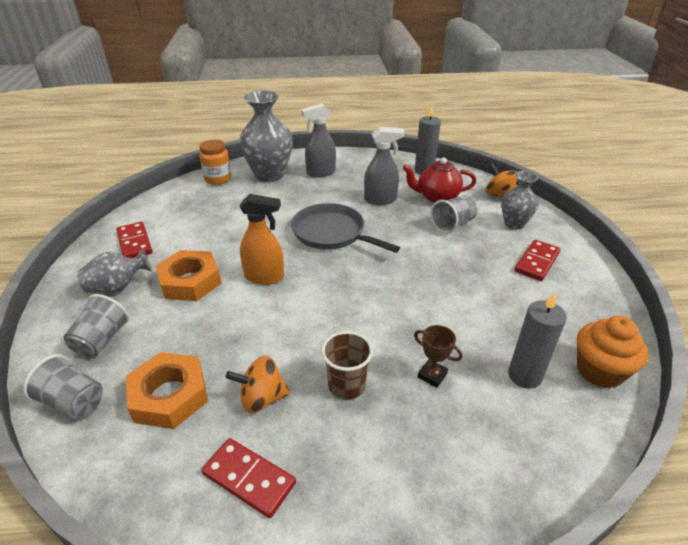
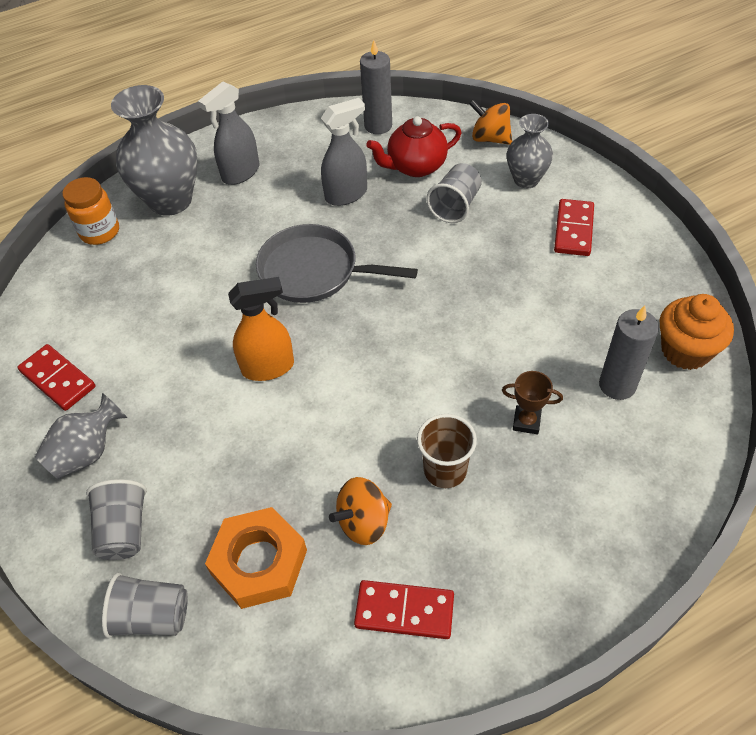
camera: 20 degrees left, 15 degrees up
(190, 281) = (177, 408): orange nut -> none

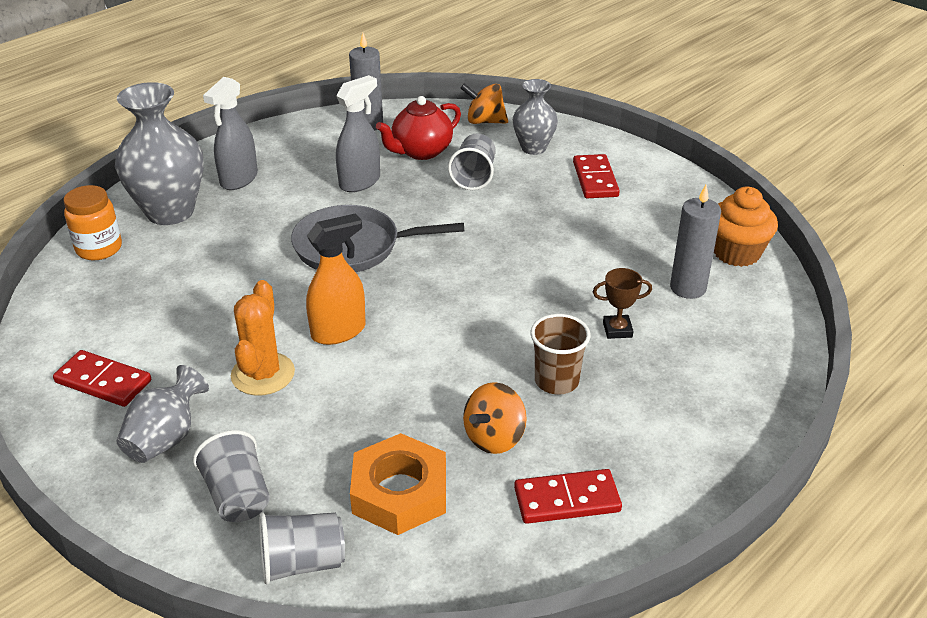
camera: 20 degrees left, 15 degrees down
(188, 401) = (263, 374): none -> orange cactus

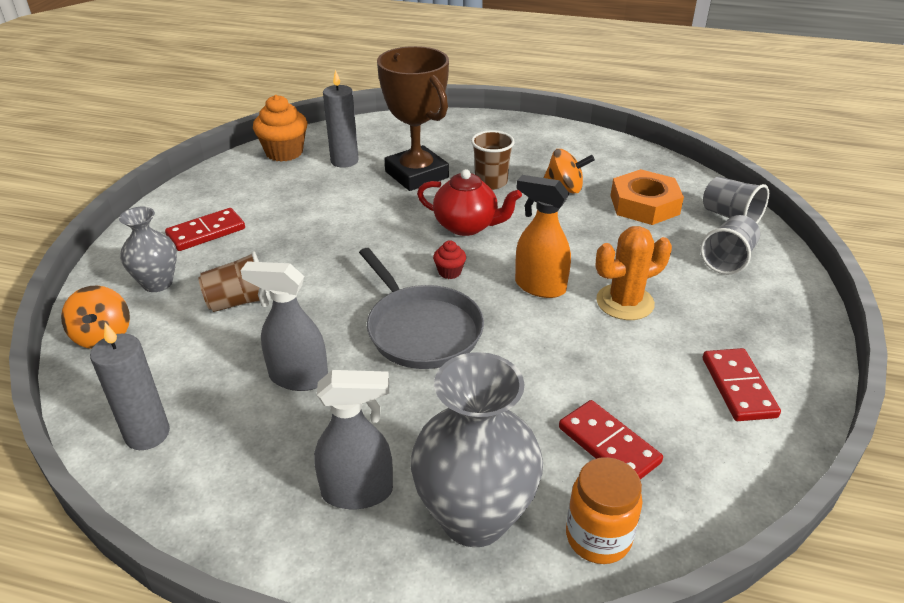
camera: 120 degrees left, 0 degrees up
(166, 438) = (735, 316): grey vase -> none
(413, 287) = (449, 272): none -> red cupcake
(421, 151) = (202, 358): red teapot -> red teapot (467, 226)
(474, 176) = (239, 301): grey cup -> brown cup
(567, 499) = (580, 156): red domino -> red domino (608, 445)
(617, 330) = (416, 175): brown trophy -> brown trophy, size x2.42

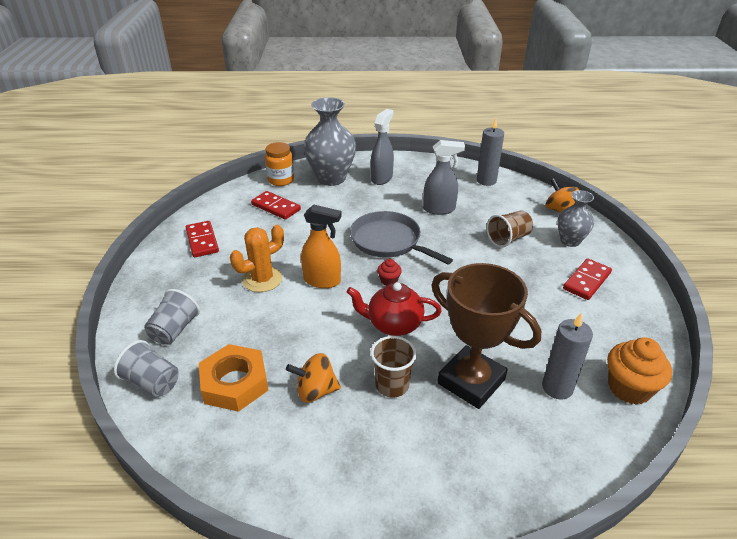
camera: 165 degrees right, 0 degrees up
(358, 492) = (382, 178): grey spray bottle -> grey spray bottle turned 135 degrees clockwise

